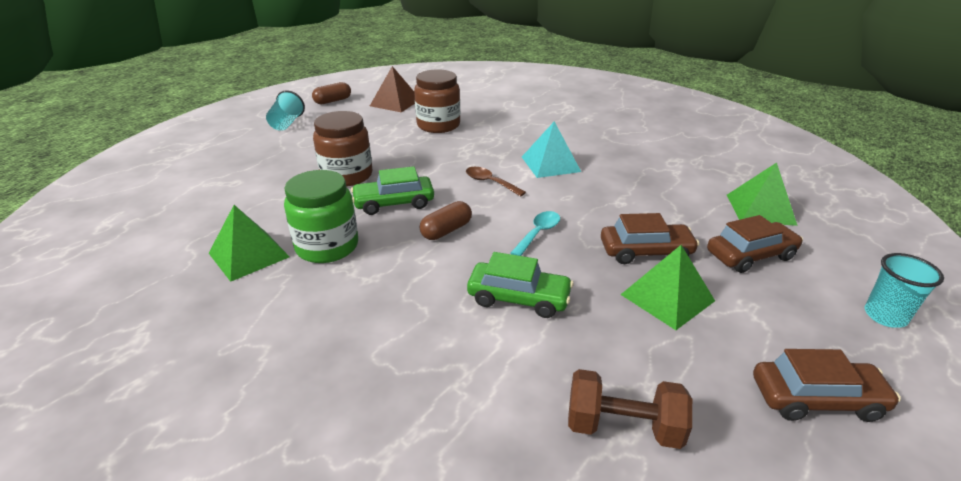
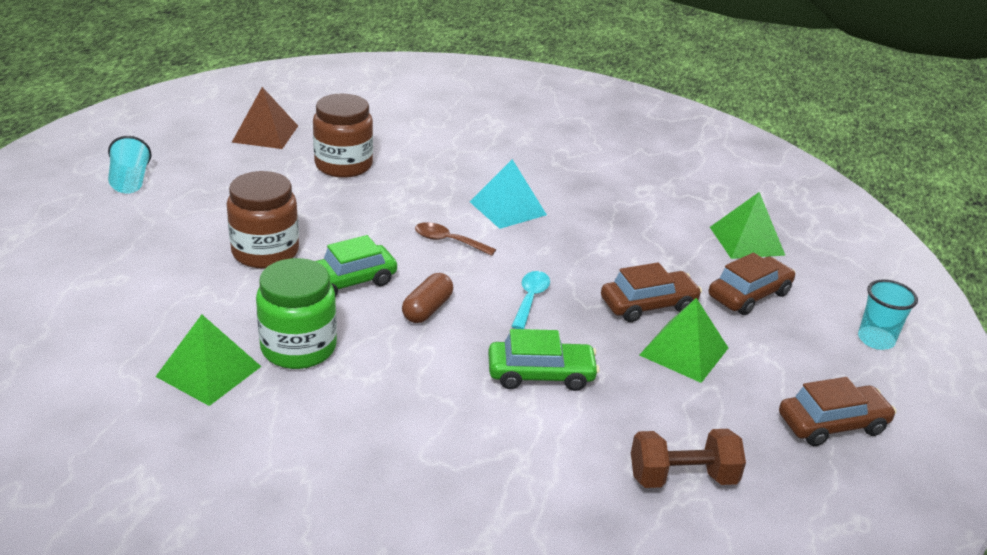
camera: 20 degrees left, 0 degrees up
(333, 101) = (173, 138): brown capsule -> none

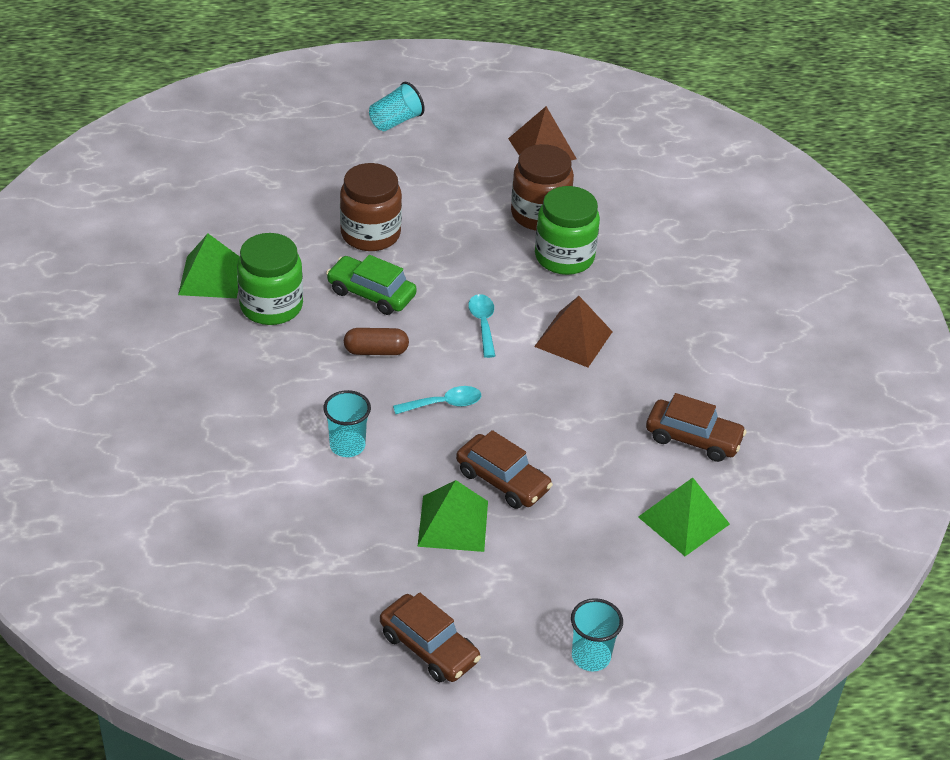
camera: 60 degrees right, 10 degrees up
(407, 175) = (564, 257): none -> green jar
(448, 241) = (483, 324): brown spoon -> turquoise spoon
(507, 208) = (573, 339): turquoise pyramid -> brown pyramid
(540, 374) = (347, 446): green car -> turquoise cup
(682, 477) = (287, 566): brown dumbbell -> none
(749, 295) = (584, 545): brown car -> brown car (693, 438)

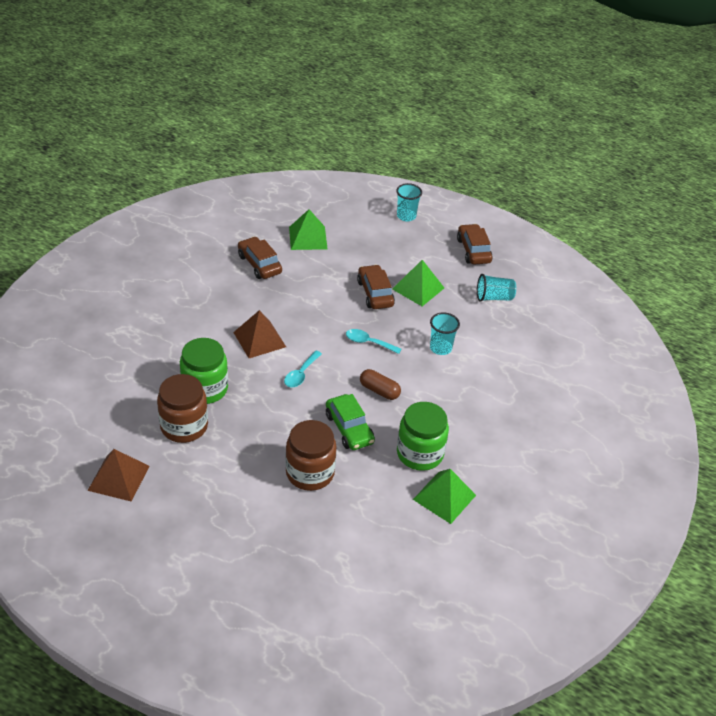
camera: 145 degrees left, 0 degrees up
(395, 121) = (195, 567): turquoise cup -> turquoise cup (494, 297)

